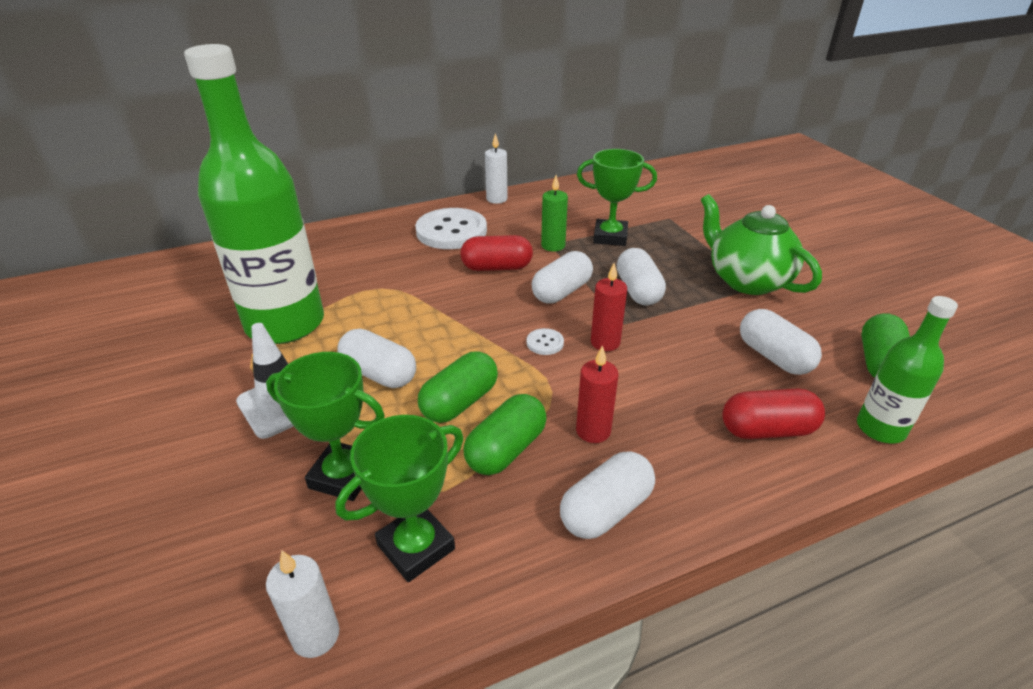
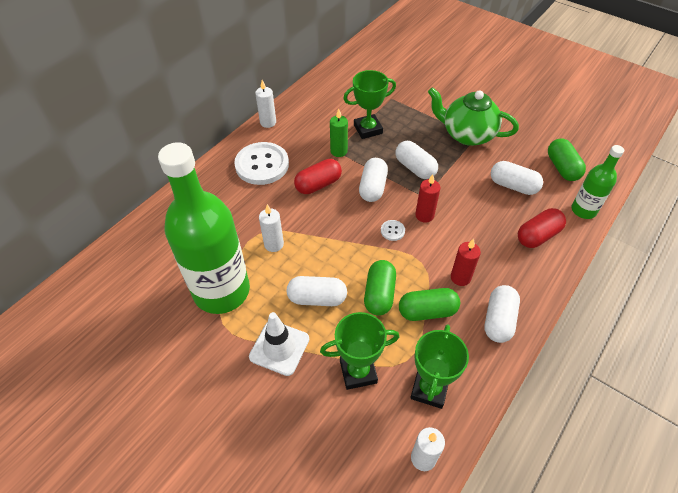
camera: 30 degrees left, 15 degrees up
(387, 303) = (274, 244): none -> white candle
(506, 449) = (427, 311): green capsule -> green capsule turned 75 degrees clockwise

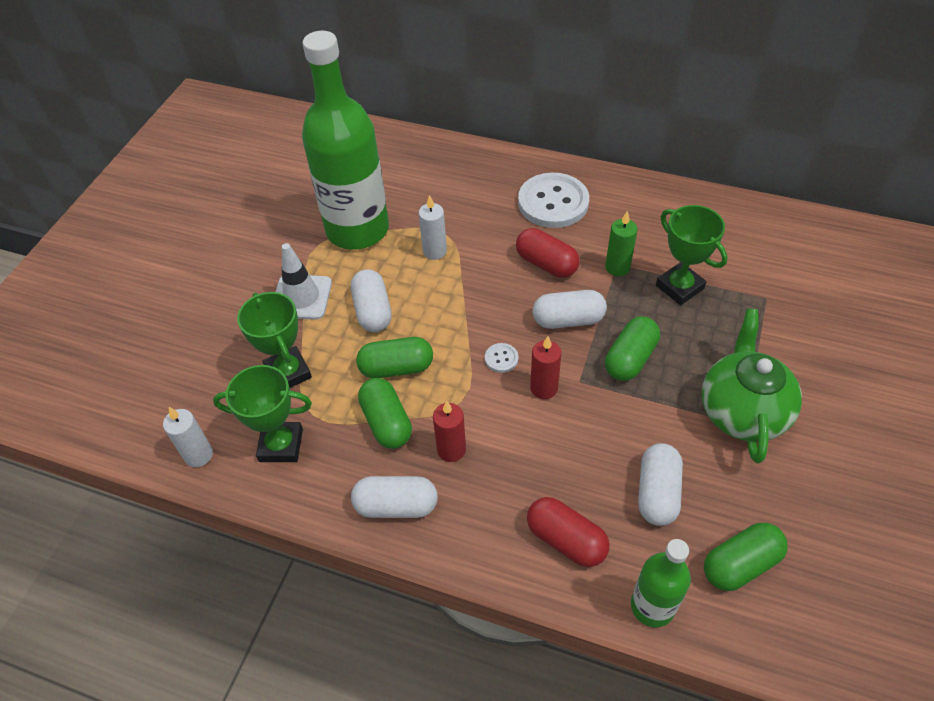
camera: 75 degrees right, 0 degrees up
(268, 122) = (631, 184): white candle -> none
(415, 168) = (630, 358): white capsule -> green capsule

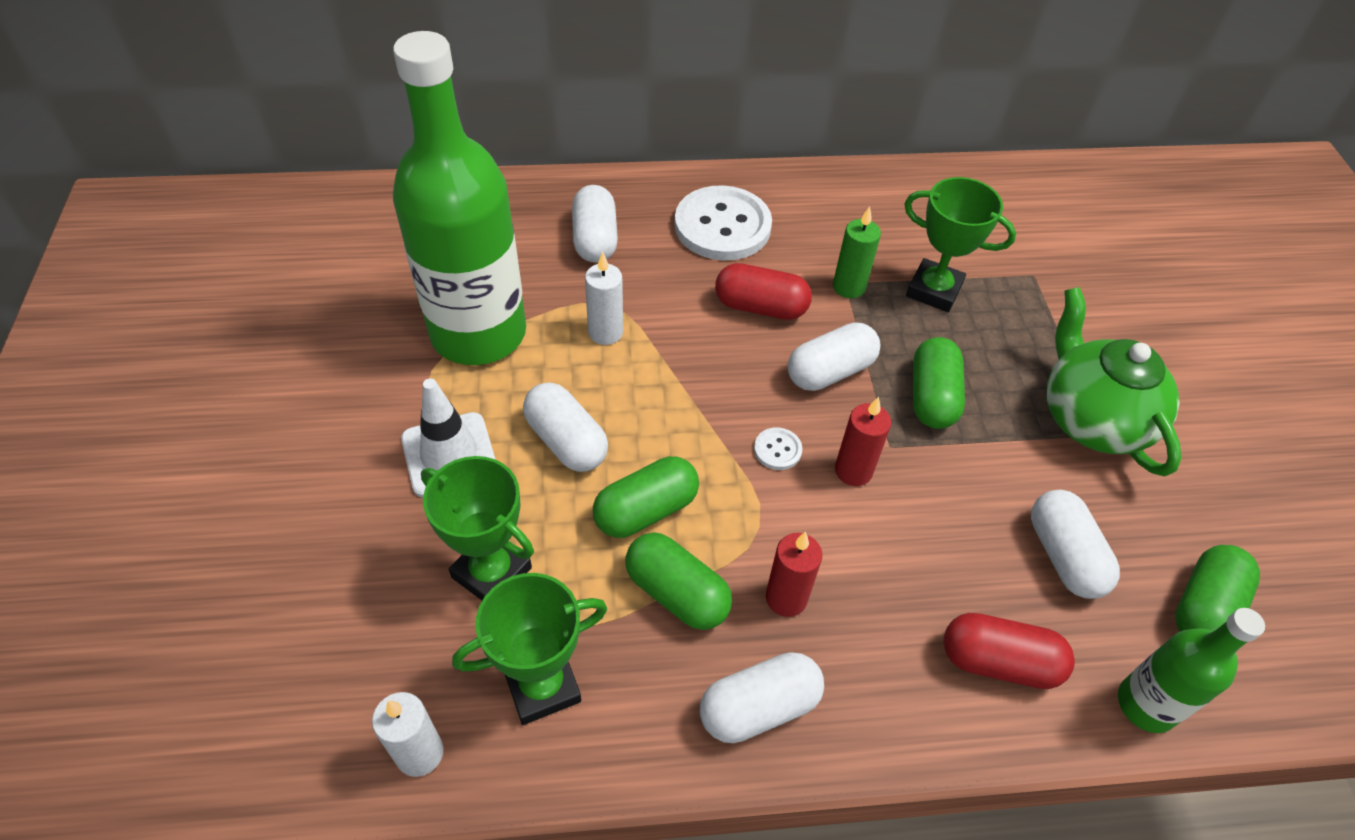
camera: 30 degrees left, 0 degrees up
(462, 189) = (595, 239): none -> white capsule

